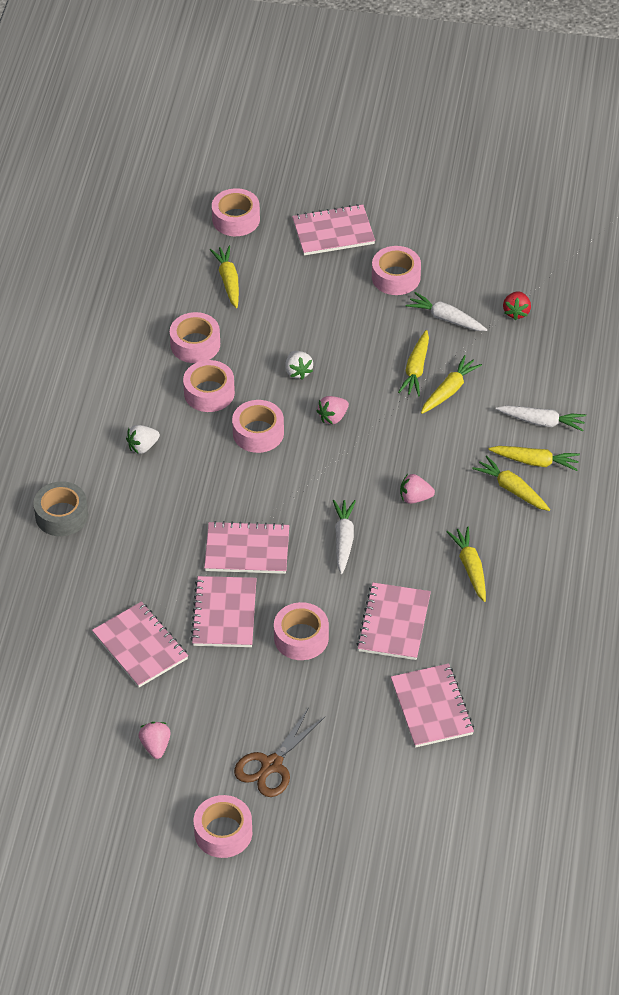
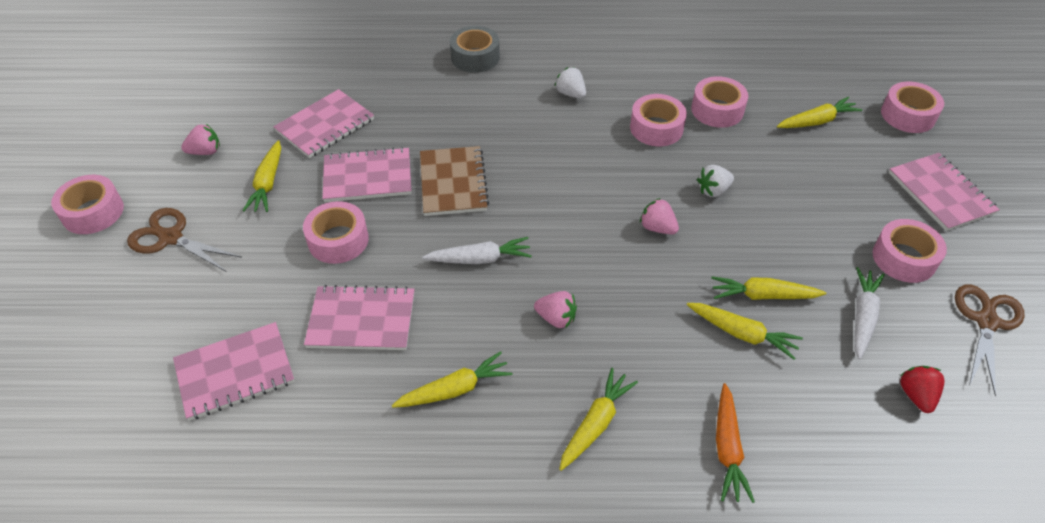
camera: 80 degrees right, 0 degrees up
(247, 550) = (453, 183): pink notebook -> brown notebook
(258, 433) = (614, 170): pink tape -> none
(415, 498) = (556, 318): pink strawberry -> pink strawberry turned 120 degrees clockwise
(462, 254) = (986, 322): none -> brown scissors
(516, 312) = (916, 395): red strawberry -> red strawberry turned 90 degrees clockwise
(535, 462) = (652, 447): yellow carrot -> yellow carrot (268, 183)
(542, 422) = (727, 448): white carrot -> orange carrot

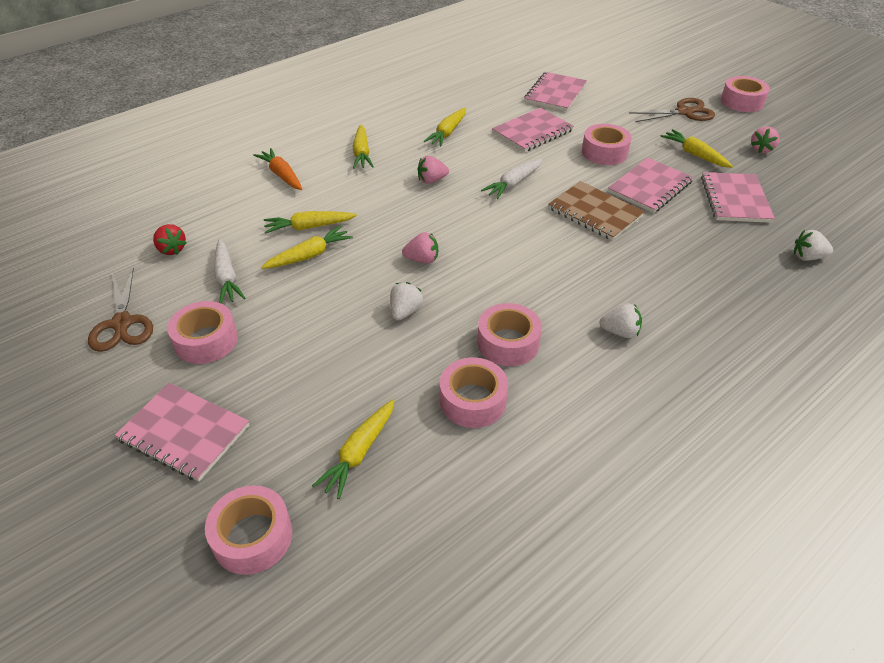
camera: 140 degrees right, 5 degrees down
(366, 63) = (807, 257): none -> white strawberry
(475, 57) = (749, 317): grey tape -> none

